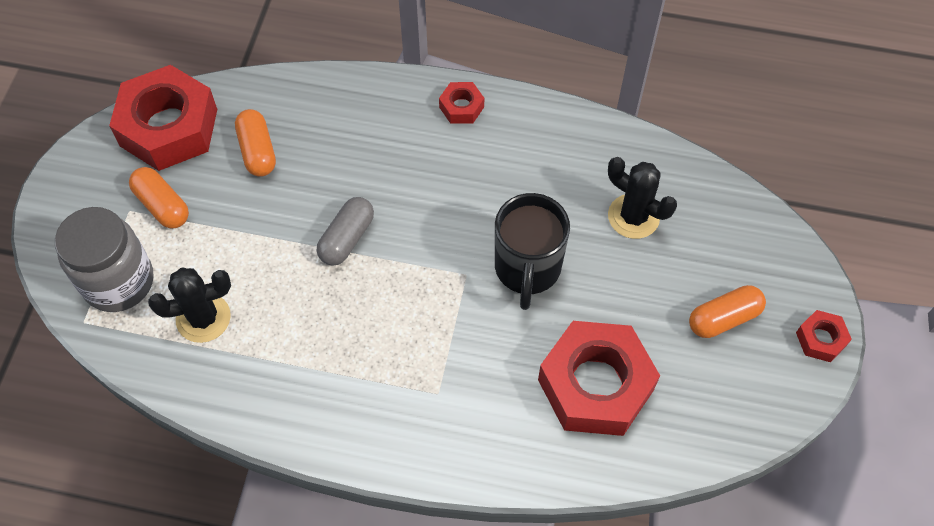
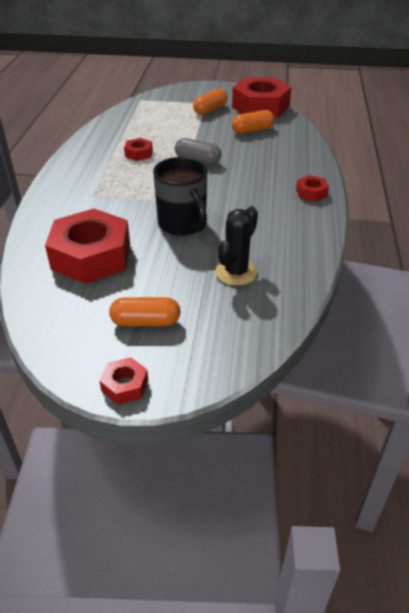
camera: 85 degrees right, 20 degrees down
(118, 281) = (163, 104): grey jar -> none
(203, 318) = (142, 125): black cactus -> none
(310, 325) = (138, 154): none -> red nut
(527, 269) = (183, 224): black mug -> black mug turned 120 degrees counterclockwise
(723, 318) = (146, 322): orange capsule -> orange capsule turned 60 degrees counterclockwise

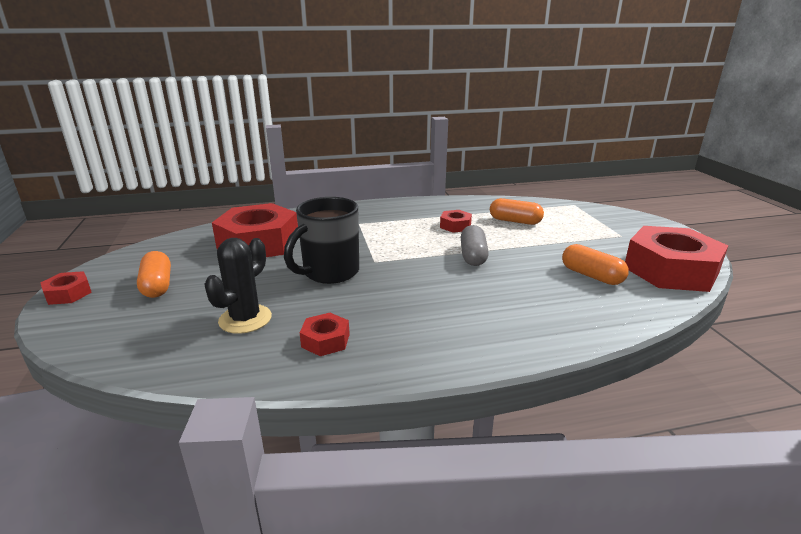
camera: 70 degrees right, 15 degrees down
(210, 110) = (607, 241): orange capsule -> orange capsule (515, 221)
(236, 272) = (245, 319): black cactus -> black cactus turned 75 degrees counterclockwise
(311, 193) = (461, 348): red nut -> red nut (325, 340)

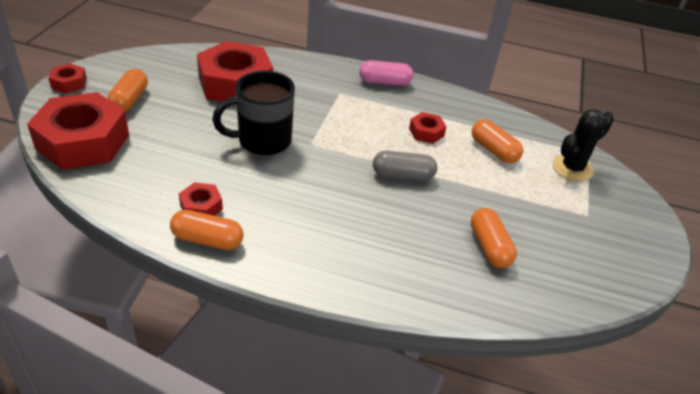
camera: 25 degrees right, 15 degrees up
(245, 319) = (163, 160): black cactus -> black cactus (572, 168)
(362, 364) = (207, 240): none -> orange capsule
(386, 207) = (384, 82): none -> pink capsule
(473, 256) = (403, 175): grey capsule -> grey capsule turned 60 degrees clockwise
(670, 270) = (580, 277): red nut -> red nut (83, 141)

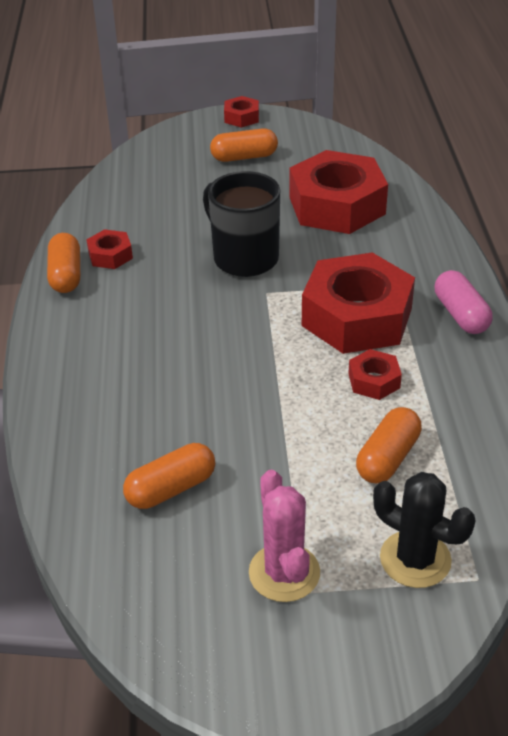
camera: 75 degrees right, 0 degrees up
(83, 141) = (159, 160): red nut -> red nut (357, 317)
(403, 175) = (261, 380): grey capsule -> none
(572, 219) = (284, 573): none -> pink cactus

